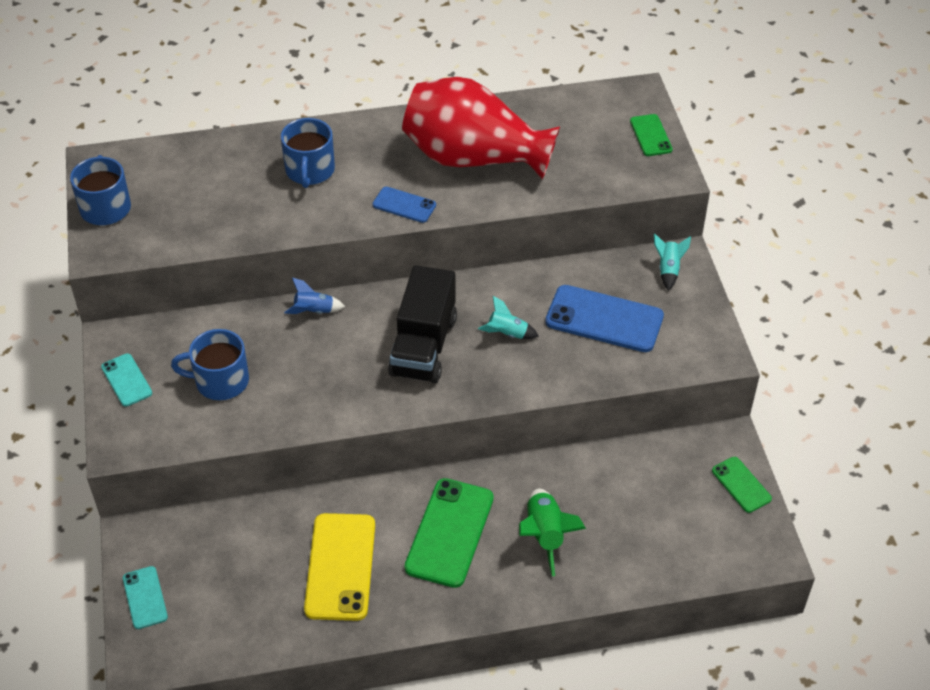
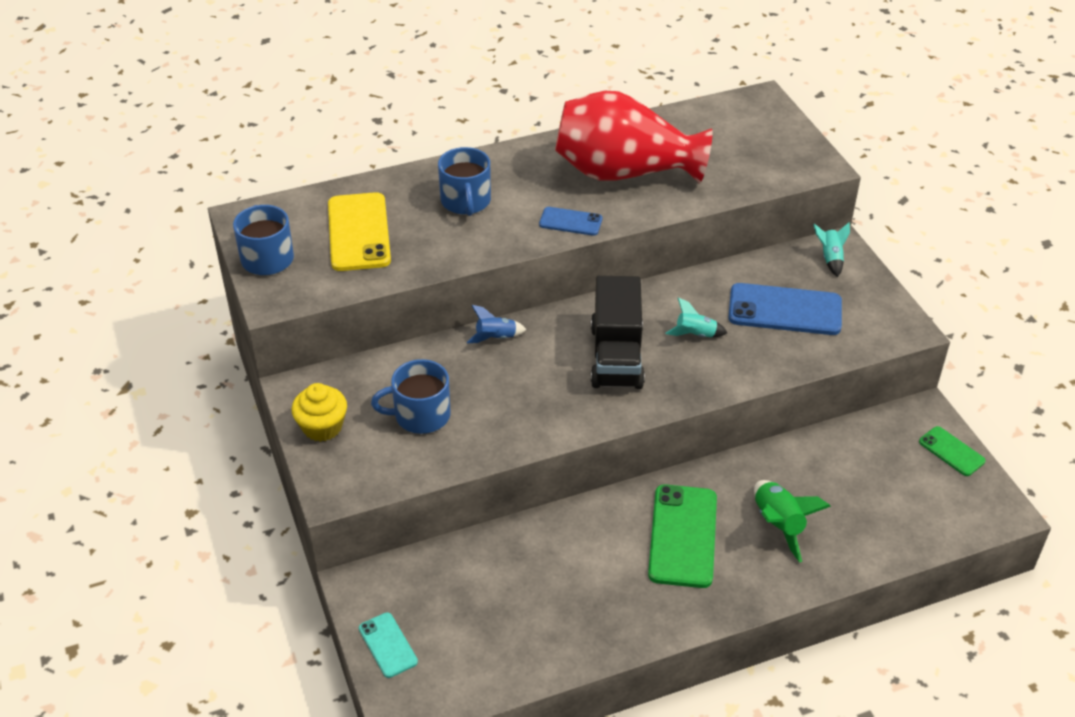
camera: 10 degrees left, 5 degrees down
(126, 380) = (322, 427): turquoise phone -> yellow cupcake
(340, 567) = (583, 585): yellow phone -> yellow phone (359, 232)
(650, 135) = (787, 134): green phone -> none

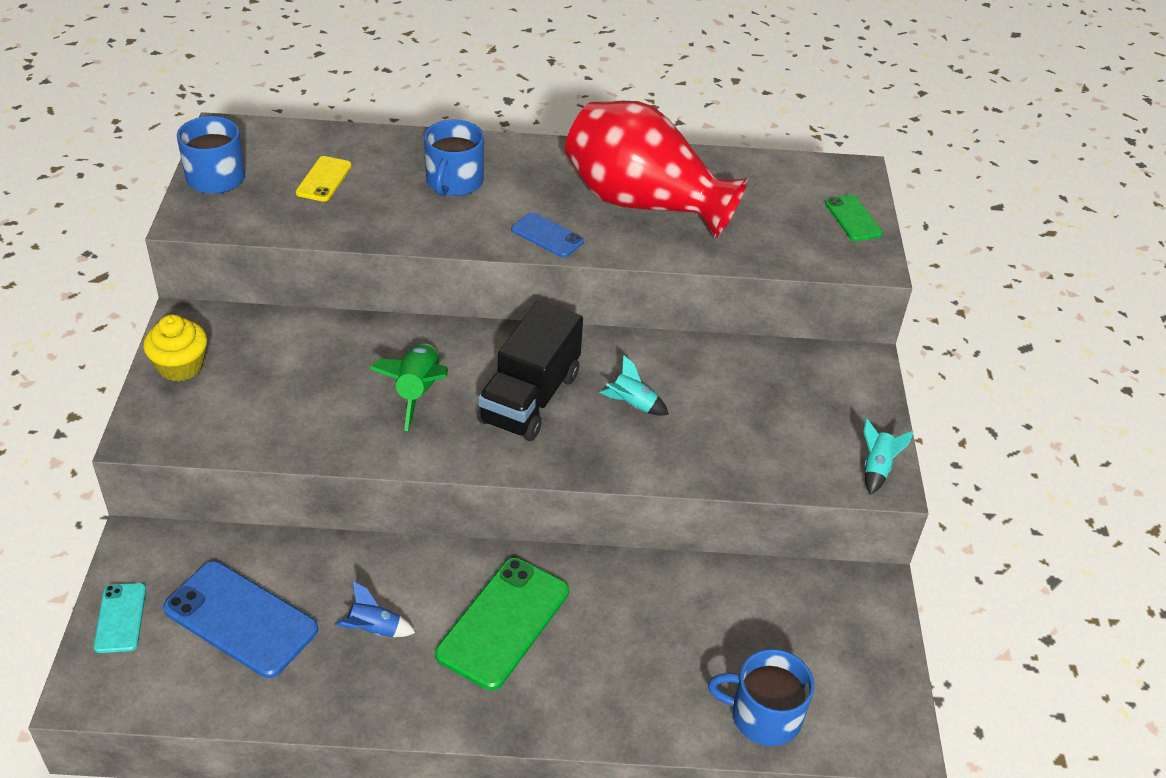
camera: 20 degrees right, 0 degrees up
(359, 232) = (324, 179): yellow phone -> yellow phone, size x0.54
(421, 415) = (284, 388): blue mug -> blue mug (764, 715)
(496, 338) = (418, 336): blue rocket -> blue rocket (374, 630)
(778, 525) = (618, 652): green rocket -> green rocket (417, 392)
(785, 310) = (753, 412): blue phone -> blue phone (240, 619)
(830, 258) = (845, 373): turquoise rocket -> turquoise rocket (876, 468)
(951, 451) = (879, 645): green phone -> green phone (853, 218)

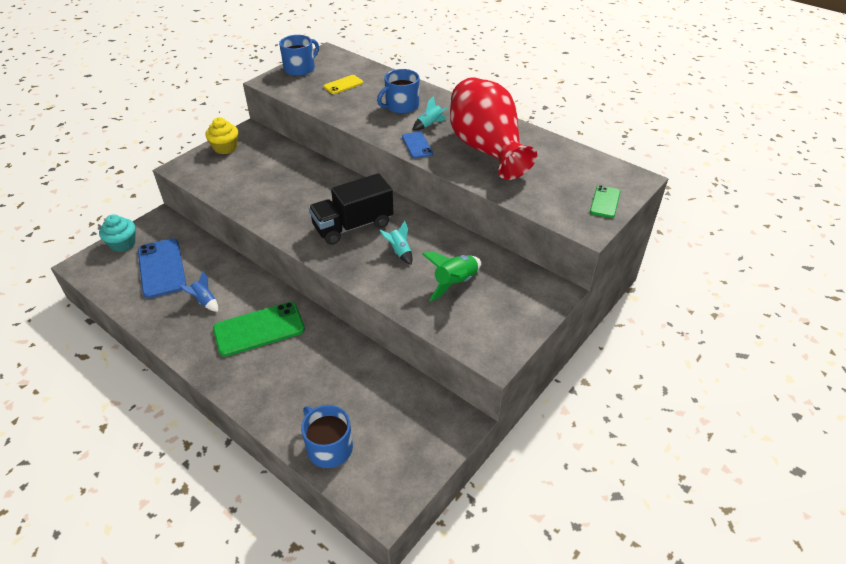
camera: 40 degrees right, 0 degrees up
(120, 618) = (123, 244): turquoise phone -> turquoise cupcake
(417, 392) = (306, 200): green rocket -> green rocket (455, 283)
(876, 468) = (498, 348): turquoise rocket -> turquoise rocket (430, 125)

